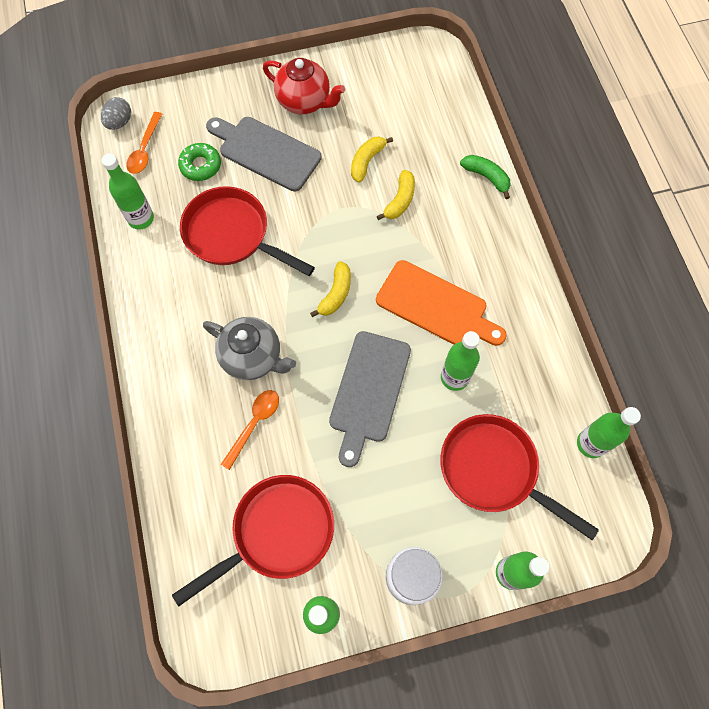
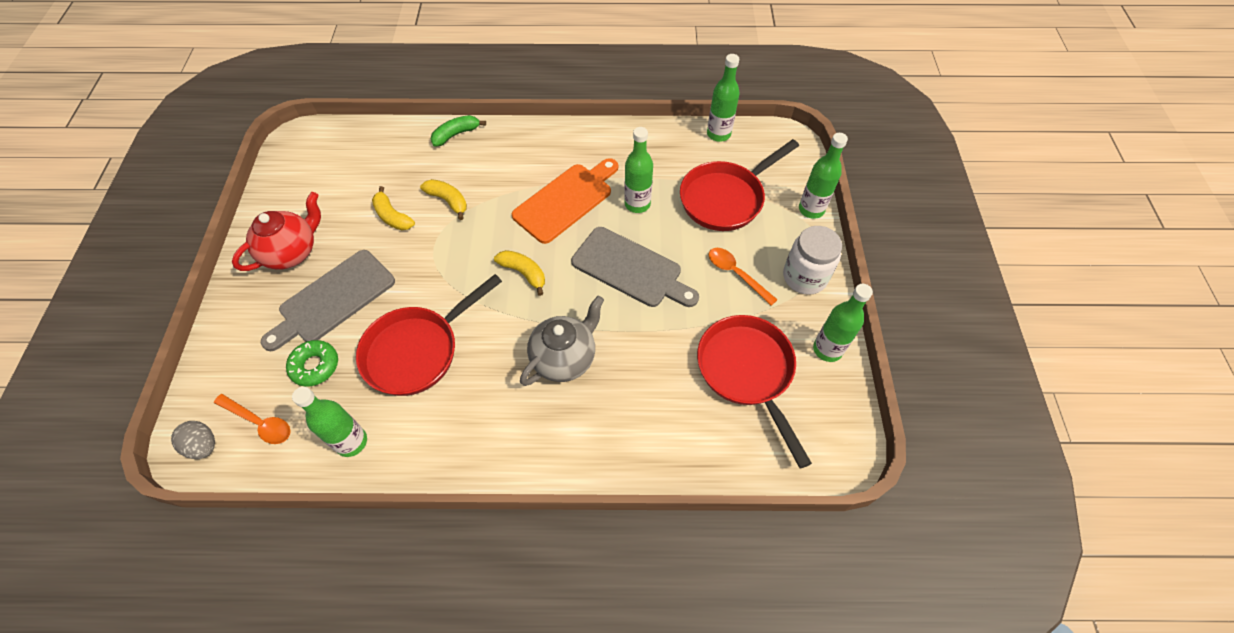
camera: 75 degrees left, 10 degrees down
(254, 424) = (635, 371): orange spoon -> orange spoon (736, 274)

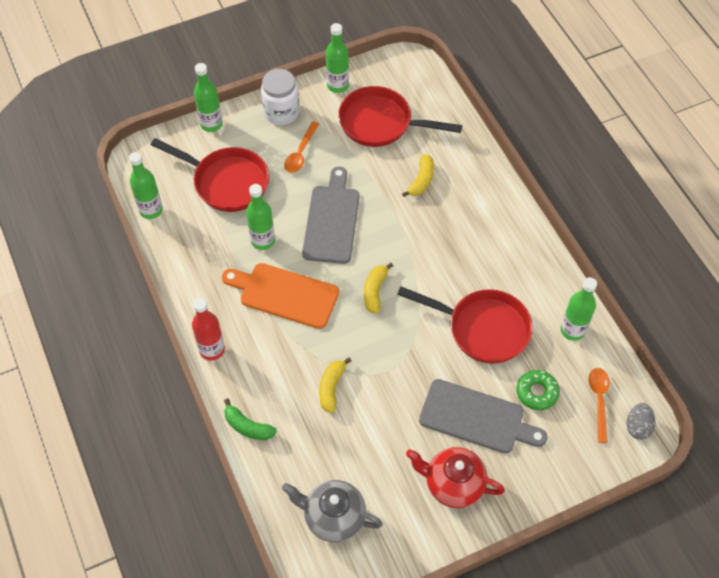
camera: 115 degrees left, 0 degrees up
(392, 216) = (372, 424): yellow banana -> yellow banana (421, 180)
(543, 133) = (212, 350): none -> red bottle
(564, 358) = (432, 231): grey teapot -> grey teapot (333, 517)
(747, 372) = (380, 123): red pan -> red pan turned 60 degrees clockwise

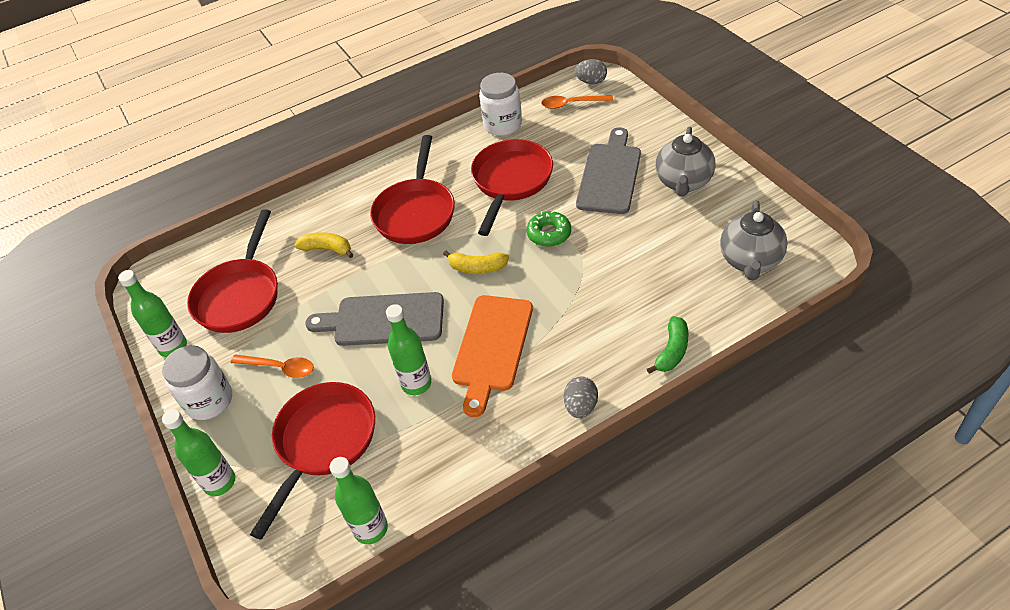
camera: 90 degrees left, 10 degrees down
(212, 350) = (581, 406): red bottle -> grey egg
(331, 387) = (604, 285): yellow banana -> none
(452, 484) = (683, 183): red teapot -> grey teapot
(454, 247) = (416, 212): none -> red pan
(537, 392) = (573, 140): green donut -> green donut (549, 233)
(572, 330) = (502, 125): green bottle -> white jar

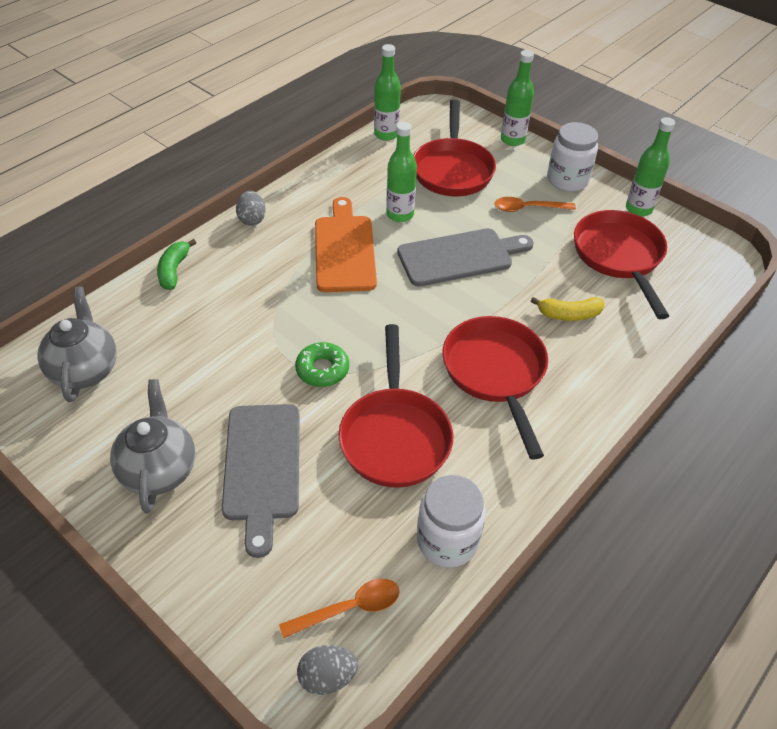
camera: 155 degrees right, 0 degrees up
(477, 267) = (390, 319): yellow banana -> none

